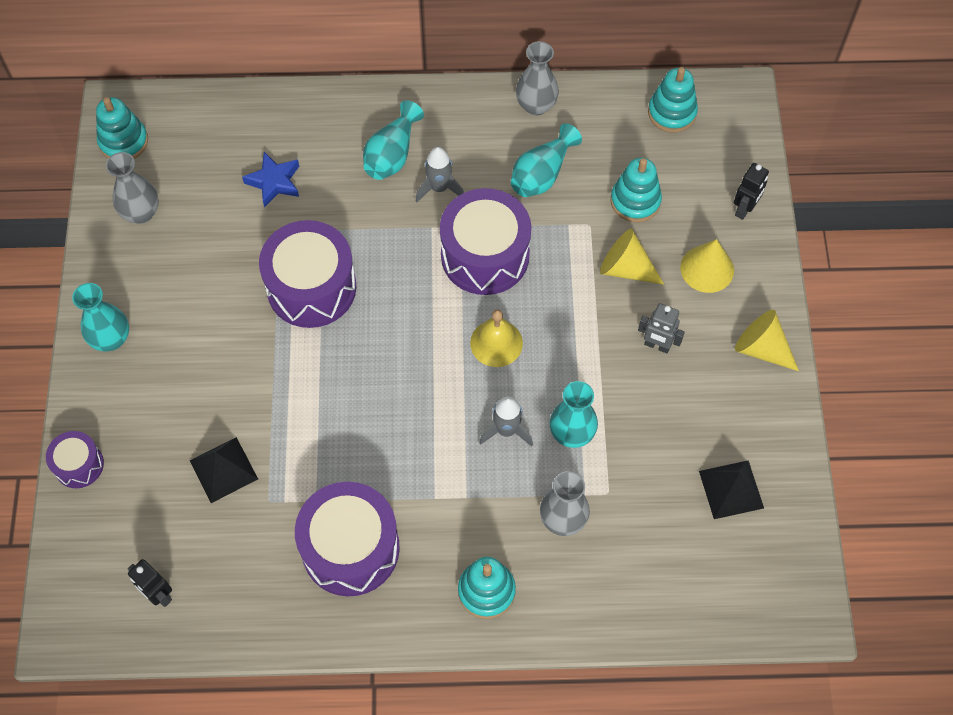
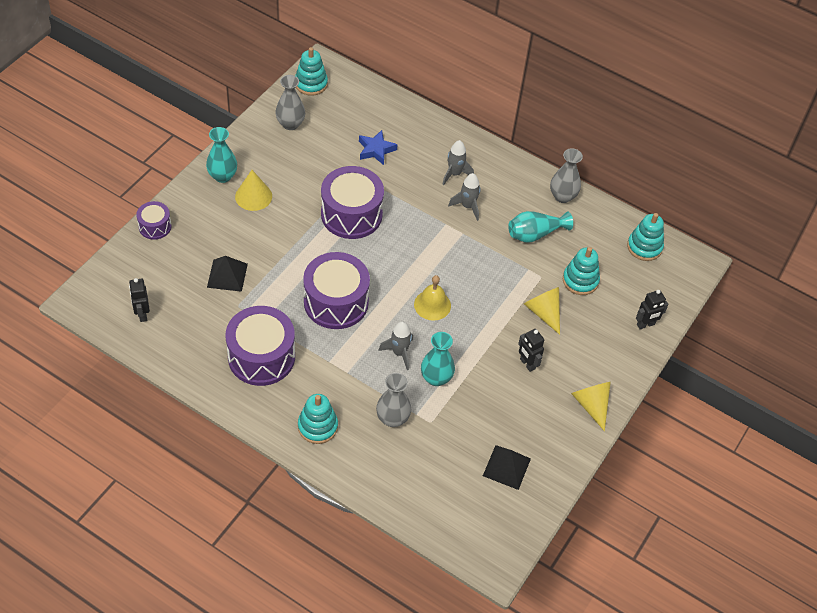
camera: 30 degrees right, 10 degrees down
(392, 155) = (455, 174): turquoise vase -> grey rocket
(485, 255) = (464, 256): purple drum -> purple drum (336, 302)
(657, 345) = (527, 364): grey robot -> black robot
(707, 269) = (594, 342): yellow cone -> yellow cone (253, 196)

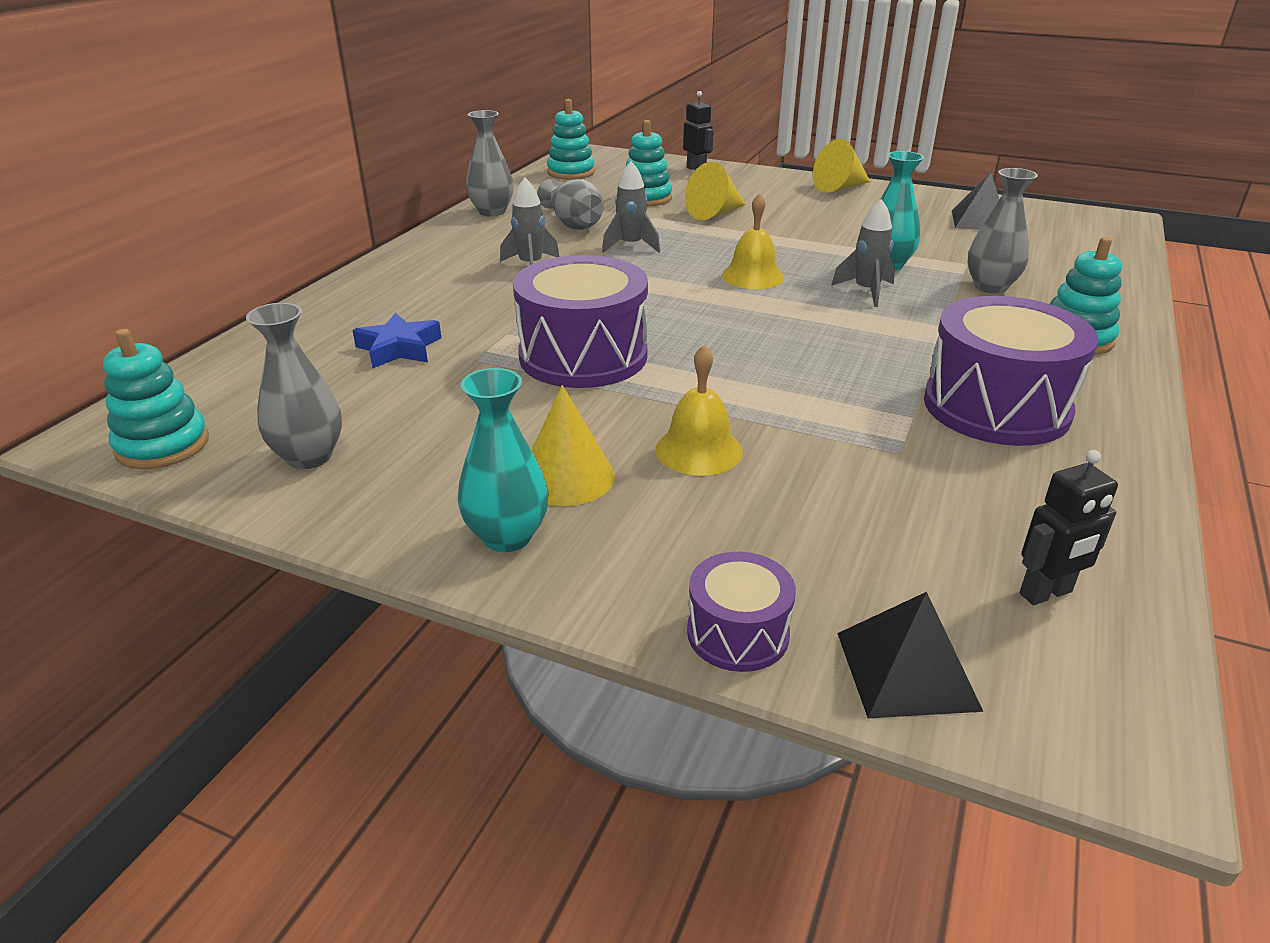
camera: 95 degrees left, 20 degrees down
(227, 275) = (827, 478): black pyramid -> black pyramid (907, 670)
(259, 239) = (699, 450): none -> yellow bell
(336, 302) = (806, 349): purple drum -> none
(455, 174) = (456, 279): grey rocket -> grey rocket (631, 246)
(527, 364) = (809, 218): black robot -> none
(535, 234) = (573, 223): turquoise vase -> grey vase

